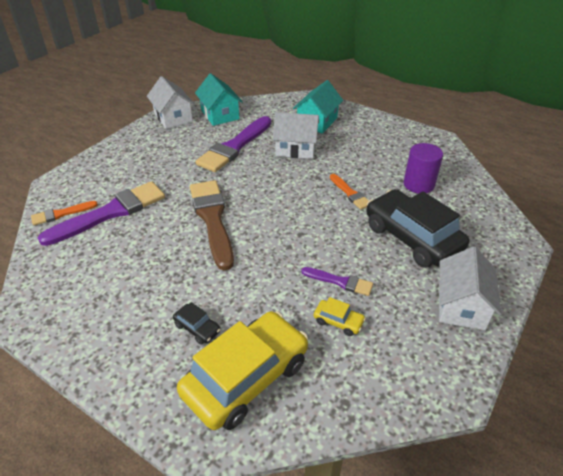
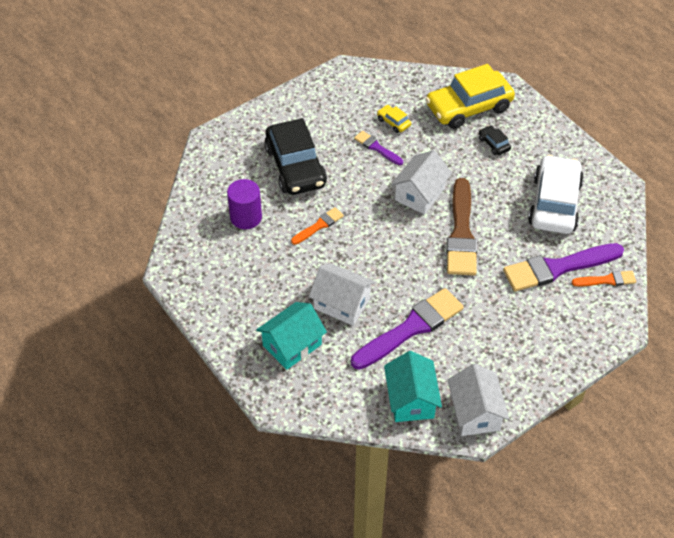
camera: 160 degrees left, 10 degrees up
(113, 272) = (554, 203): none -> white car
(350, 193) = (319, 226): orange brush -> orange brush turned 60 degrees clockwise
(461, 305) = (301, 109): white house -> white house (420, 194)

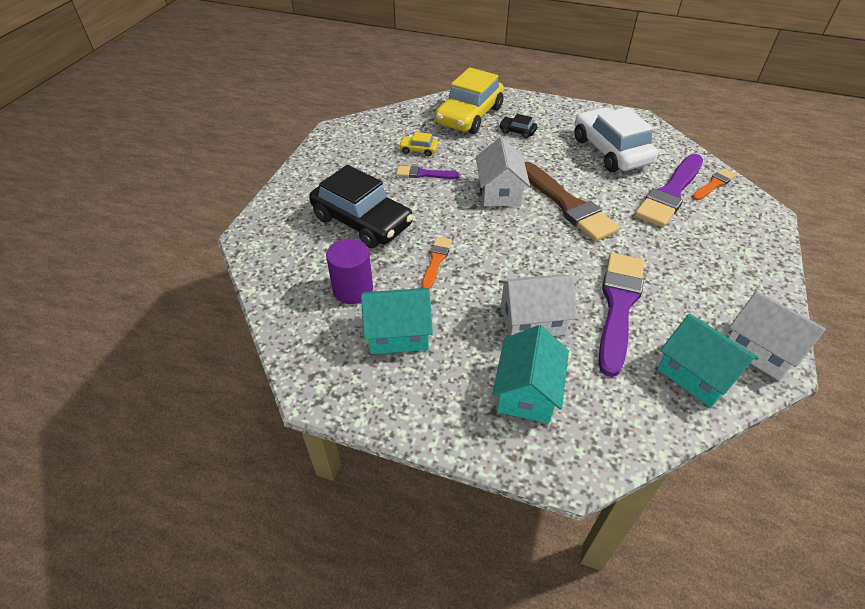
camera: 35 degrees left, 5 degrees down
(248, 264) = (398, 333): none -> turquoise house

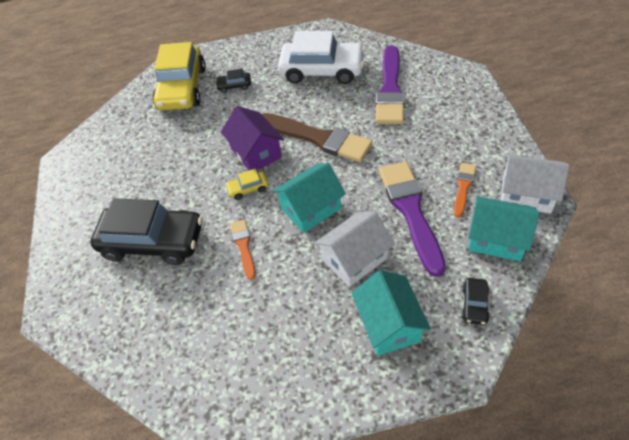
camera: 25 degrees left, 5 degrees up
(353, 289) = (189, 313): purple cylinder -> none
(398, 333) = (255, 332): turquoise house -> turquoise house (311, 209)
(418, 150) = (158, 144): yellow car -> yellow car (248, 188)
(424, 174) = (179, 166): purple brush -> none
(500, 192) = (256, 152): white house -> purple house
(610, 151) = (322, 70): white car -> white car turned 150 degrees clockwise
(629, 420) = (474, 304): none -> black car
(714, 184) = (417, 66): orange brush -> orange brush (463, 187)

